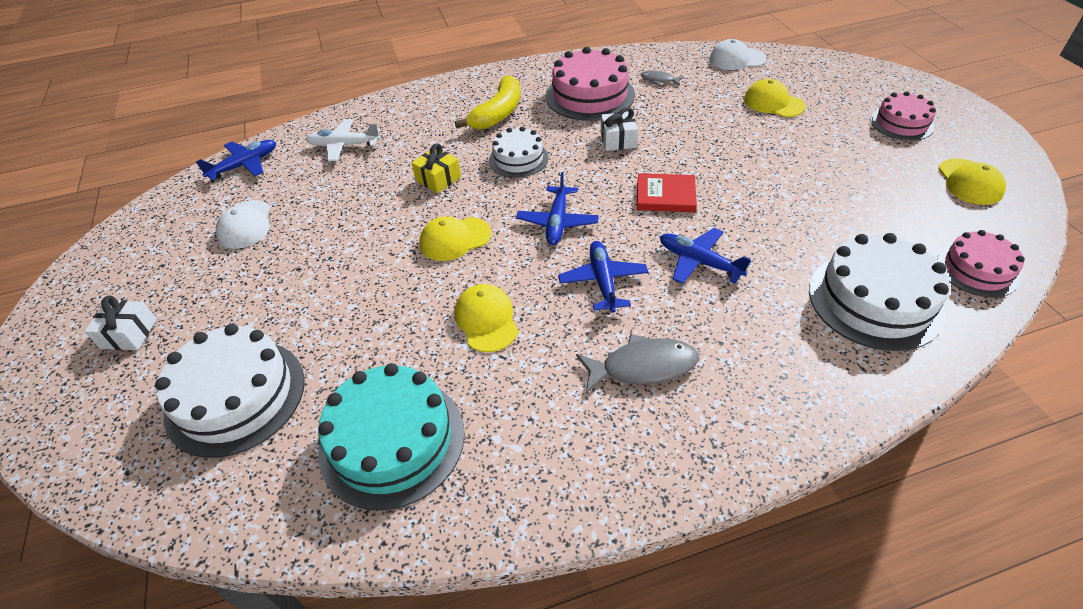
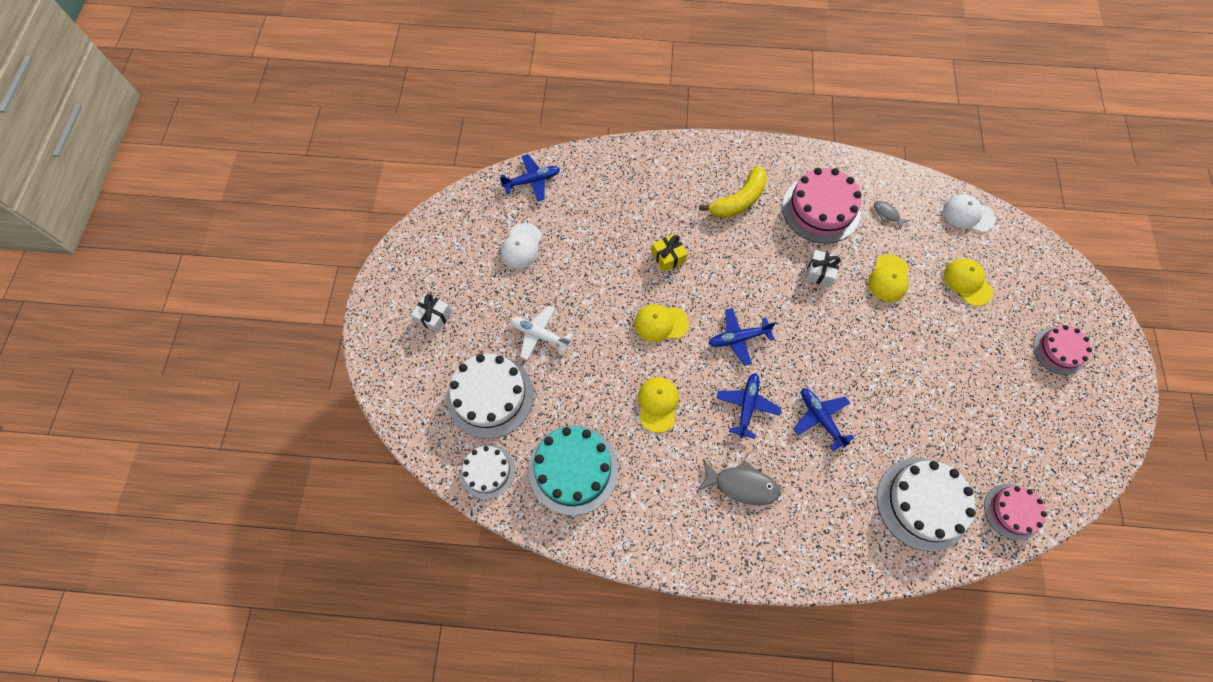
camera: 20 degrees right, 20 degrees up
(344, 145) = (609, 189): white plane -> white plane (539, 335)
(518, 159) = (735, 260): white cake -> white cake (488, 471)
(557, 222) = (738, 338): blue plane -> blue plane turned 45 degrees clockwise
(665, 196) = (828, 346): red book -> none
(969, 182) = (1068, 434): yellow cap -> yellow cap (888, 278)

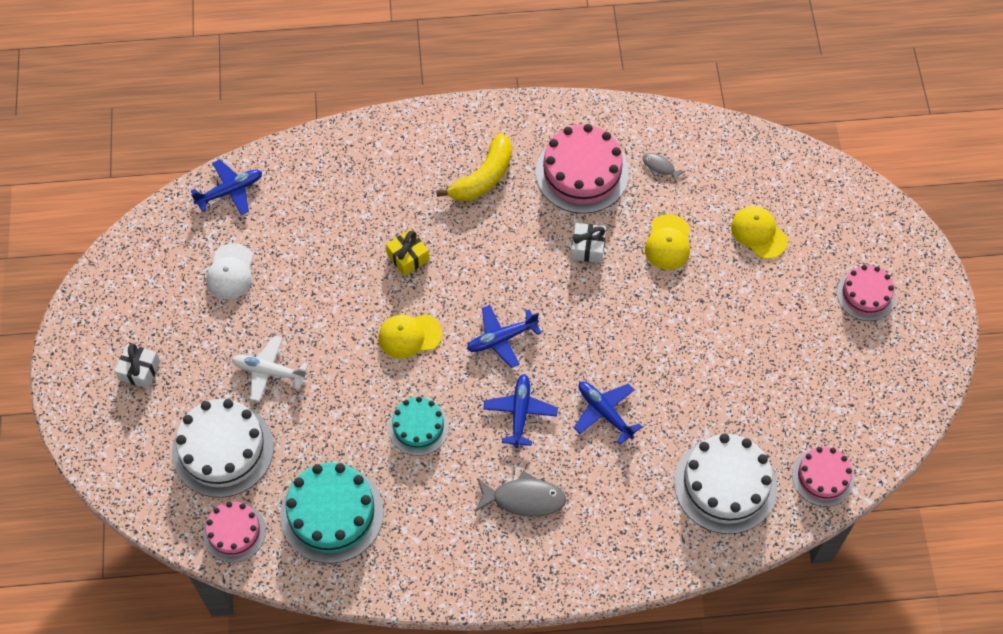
camera: 10 degrees left, 5 degrees down
(488, 471) = (234, 532): white cake -> pink cake
(658, 404) = (418, 427): yellow cap -> turquoise cake
(968, 215) = (754, 153): white cap -> none

